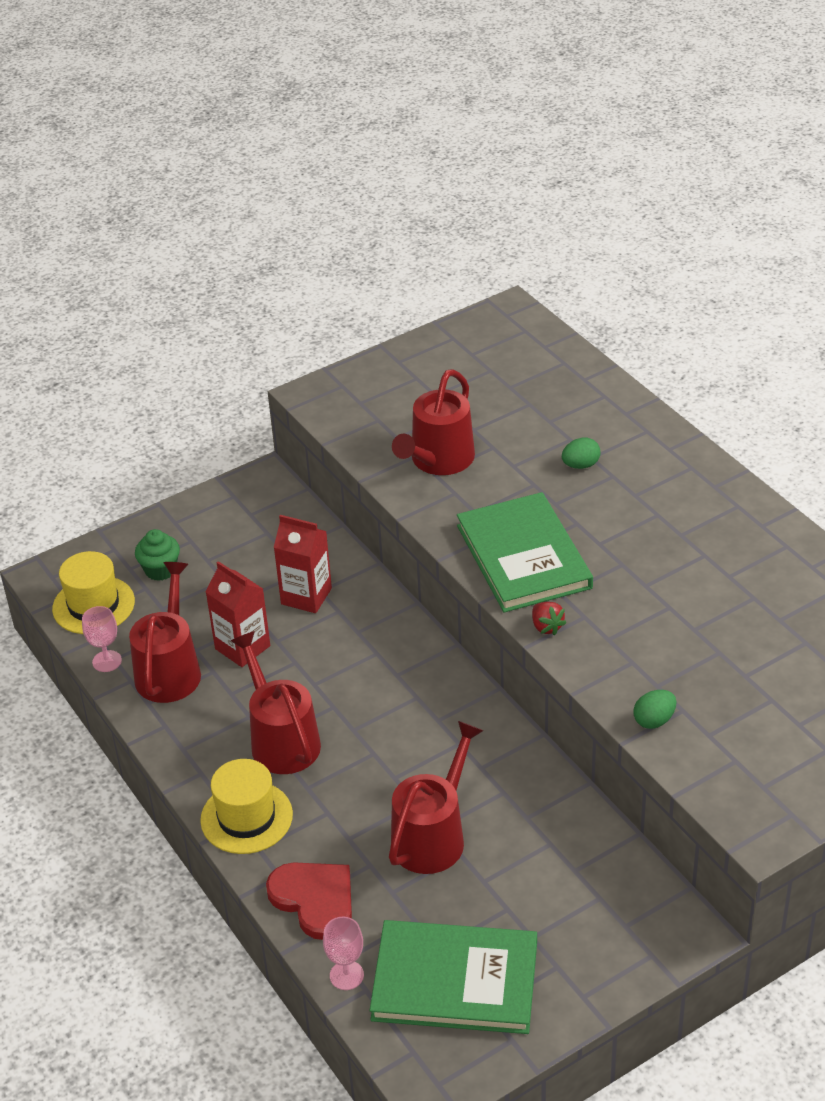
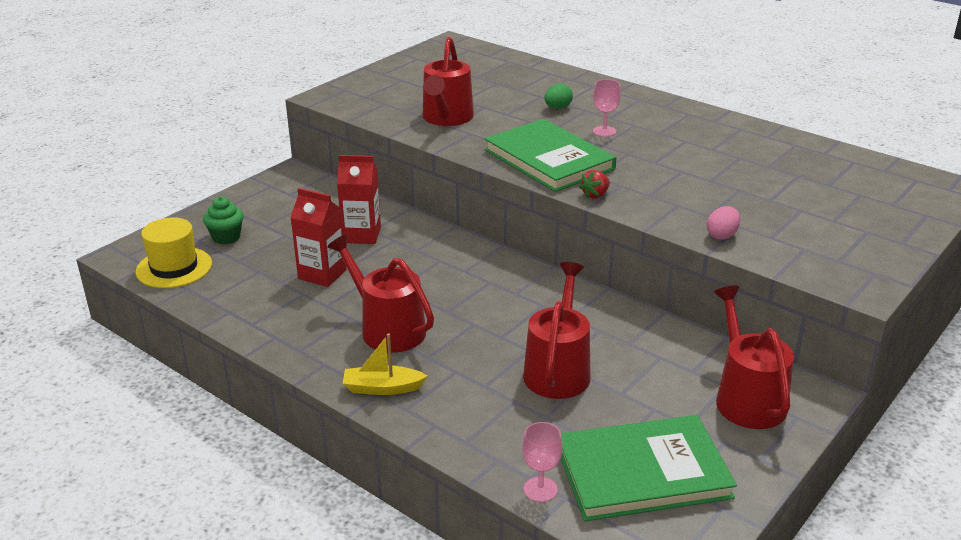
camera: 20 degrees left, 10 degrees down
(107, 661) = (201, 302): pink goblet -> pink goblet (604, 131)
(170, 670) = (263, 299): red watering can -> red watering can (747, 398)
(246, 817) = (382, 388): yellow hat -> yellow boat
(314, 899) = (478, 436): red heart -> none
(546, 627) = (595, 195): red strawberry -> red strawberry turned 90 degrees clockwise
(654, 720) = (722, 235): green egg -> pink egg

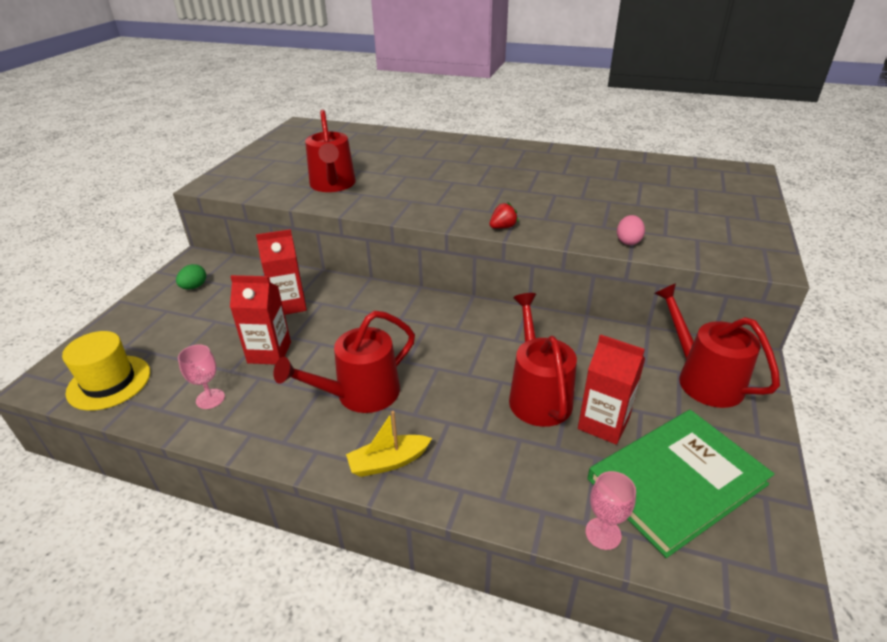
camera: 20 degrees left, 5 degrees up
(226, 237) = (155, 336): green cupcake -> none
(387, 329) = (360, 394): red watering can -> red watering can turned 60 degrees counterclockwise
(549, 159) = (443, 204): green book -> none
(557, 108) = (421, 161): green egg -> green egg (194, 287)
(595, 195) = (502, 227): red strawberry -> red strawberry turned 150 degrees counterclockwise
(604, 131) = (471, 173): pink goblet -> pink goblet (210, 399)
(606, 409) = (603, 423): none -> red carton

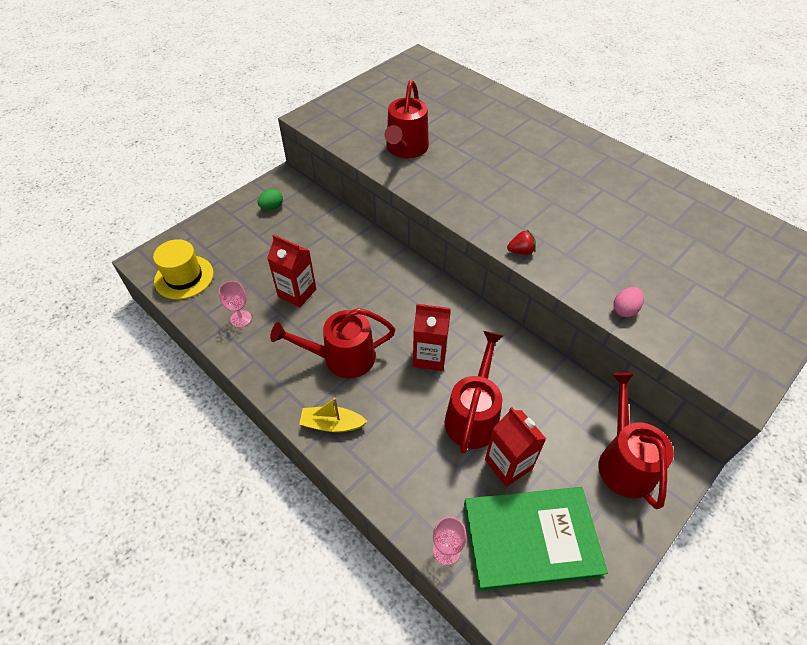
camera: 25 degrees right, 15 degrees up
(289, 305) = (332, 251): red carton -> red carton (430, 356)

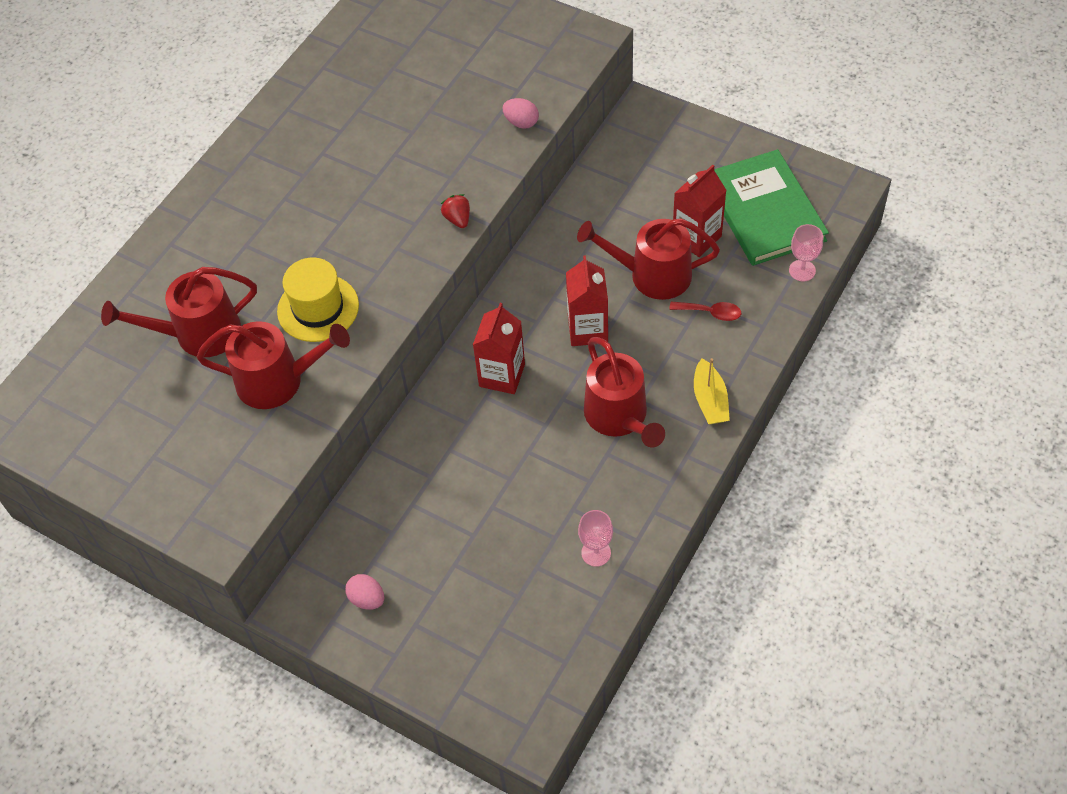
camera: 100 degrees left, 5 degrees up
(184, 277) = (545, 661): yellow hat -> yellow hat (318, 308)
(272, 207) = (367, 599): green egg -> pink egg
(297, 293) = (532, 501): red carton -> red carton (502, 375)
(420, 451) = (710, 313): none -> red spoon
(624, 462) = (659, 150): red watering can -> red watering can (199, 333)

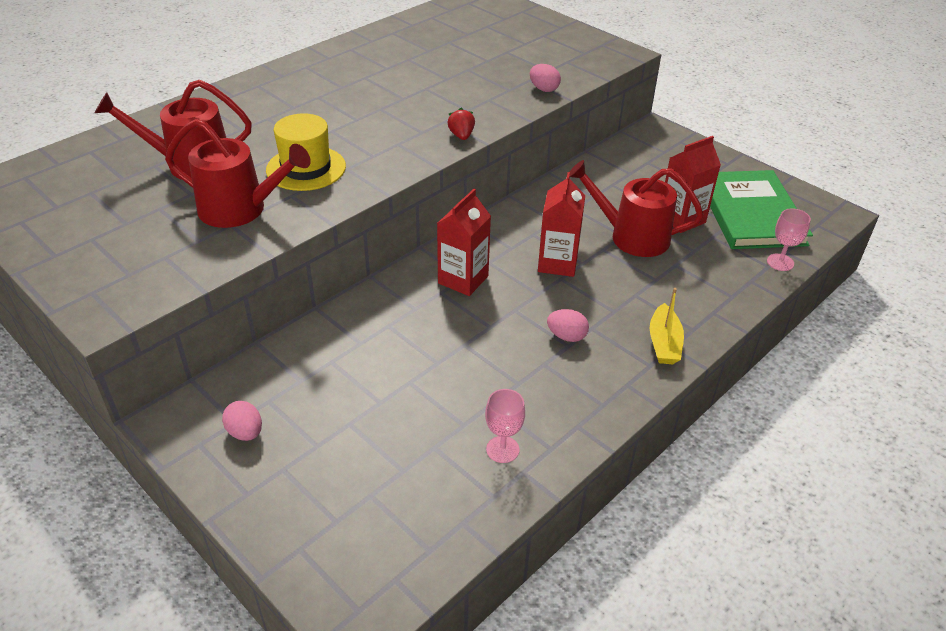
camera: 10 degrees right, 15 degrees down
(619, 417) = (566, 336): red watering can -> pink egg
(710, 313) = (681, 275): red spoon -> none

